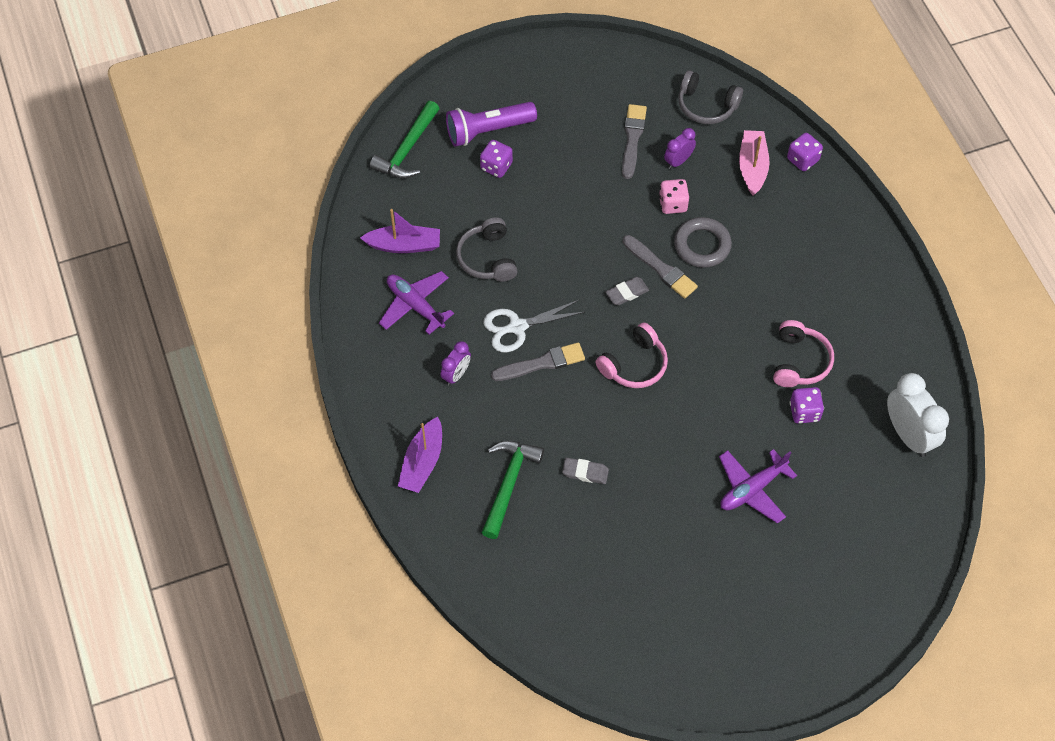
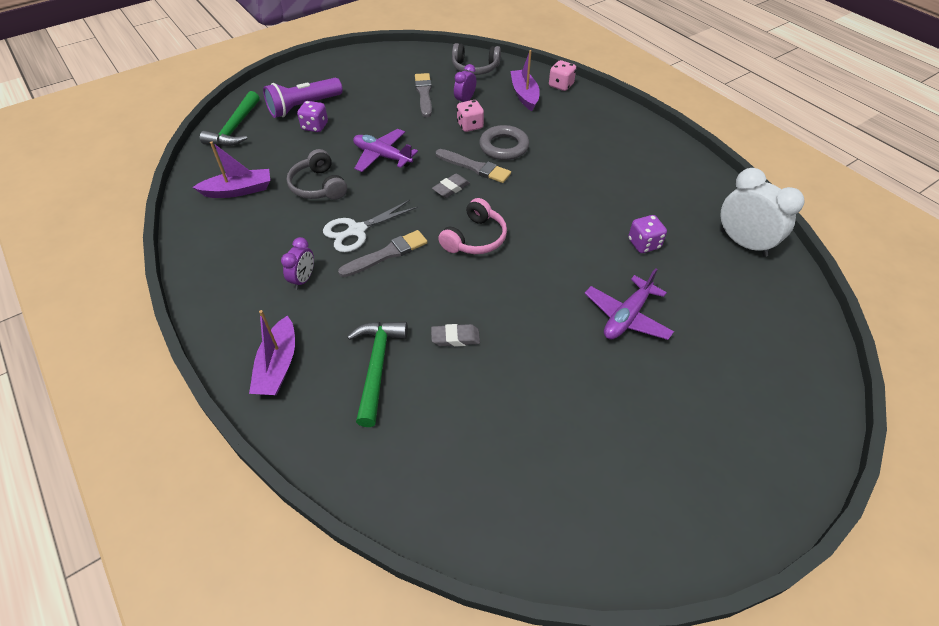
camera: 15 degrees left, 10 degrees down
(415, 305) = (254, 232): purple plane -> purple plane (382, 156)
(752, 167) = (524, 95): pink boat -> purple boat
(799, 361) = (621, 208): pink headphones -> none
(802, 160) = (561, 85): purple dice -> pink dice

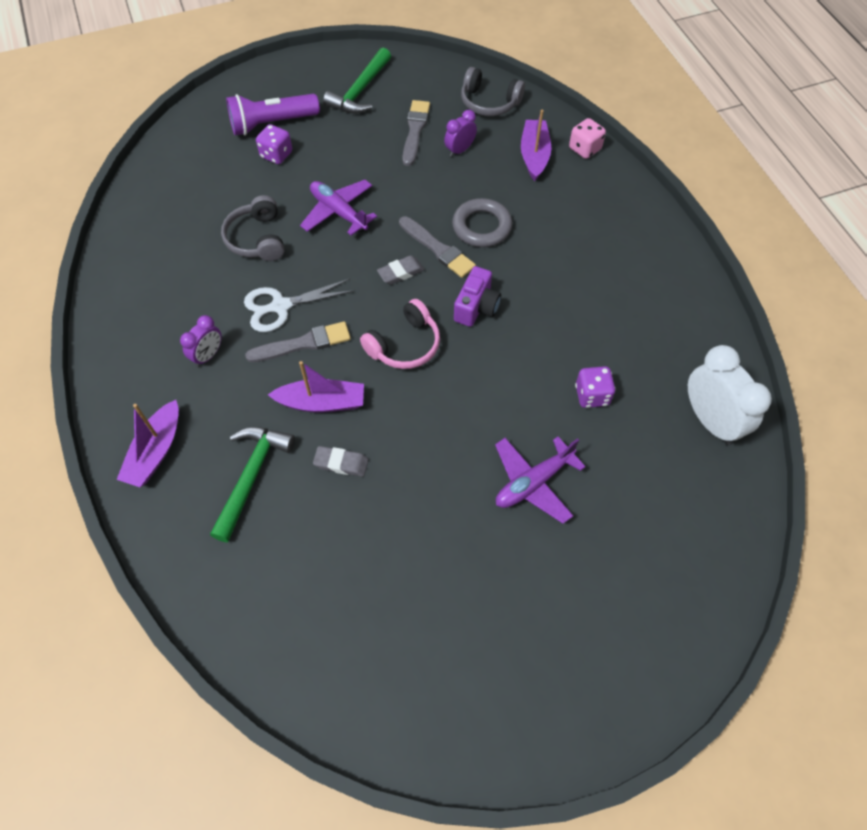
camera: 15 degrees right, 10 degrees up
(235, 128) = (189, 140): green hammer -> green hammer (360, 91)
(239, 190) = (172, 226): purple boat -> purple boat (322, 403)
(470, 126) = (453, 188): pink dice -> none
(523, 201) = (476, 307): none -> purple camera

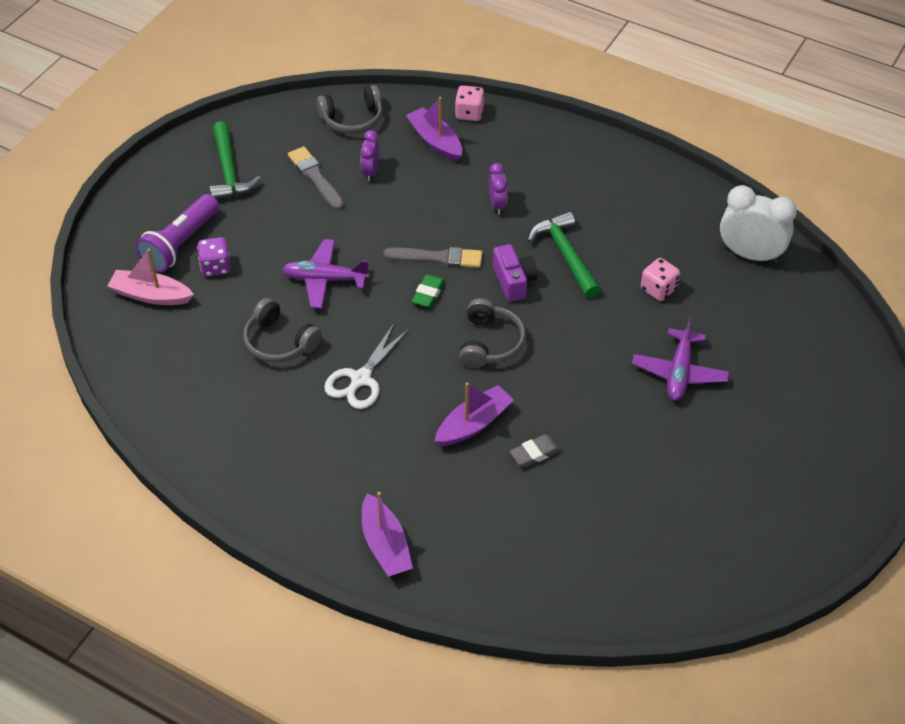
camera: 40 degrees left, 10 degrees down
(208, 355) = (344, 452): purple clock -> purple clock (497, 205)
(214, 148) = (151, 295): none -> pink boat
(251, 477) = (480, 508): green hammer -> green hammer (566, 255)
(303, 343) = (411, 393): grey brush -> none
(401, 272) = (428, 293): grey eraser -> green eraser
(404, 345) = (490, 343): pink headphones -> grey headphones
(481, 227) = (453, 220): grey ring -> none
(592, 395) = (658, 289): purple dice -> pink dice

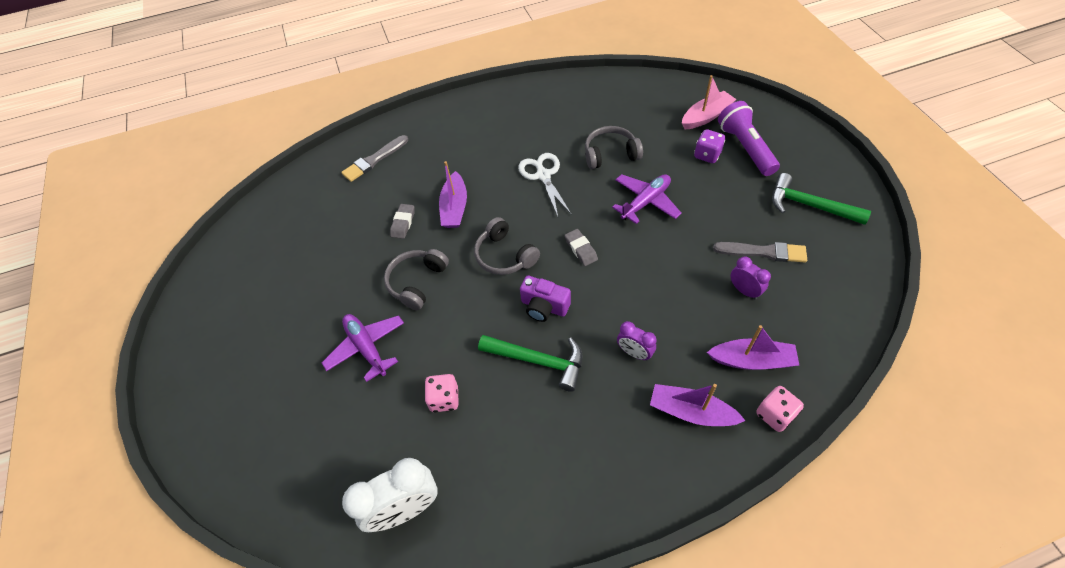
camera: 135 degrees right, 5 degrees up
(352, 119) = (826, 317): grey headphones -> grey headphones (417, 282)
(385, 545) = (426, 128): purple boat -> purple boat (691, 412)
(428, 293) = (581, 249): green eraser -> grey eraser
(438, 258) = (610, 276): grey brush -> grey brush (374, 160)

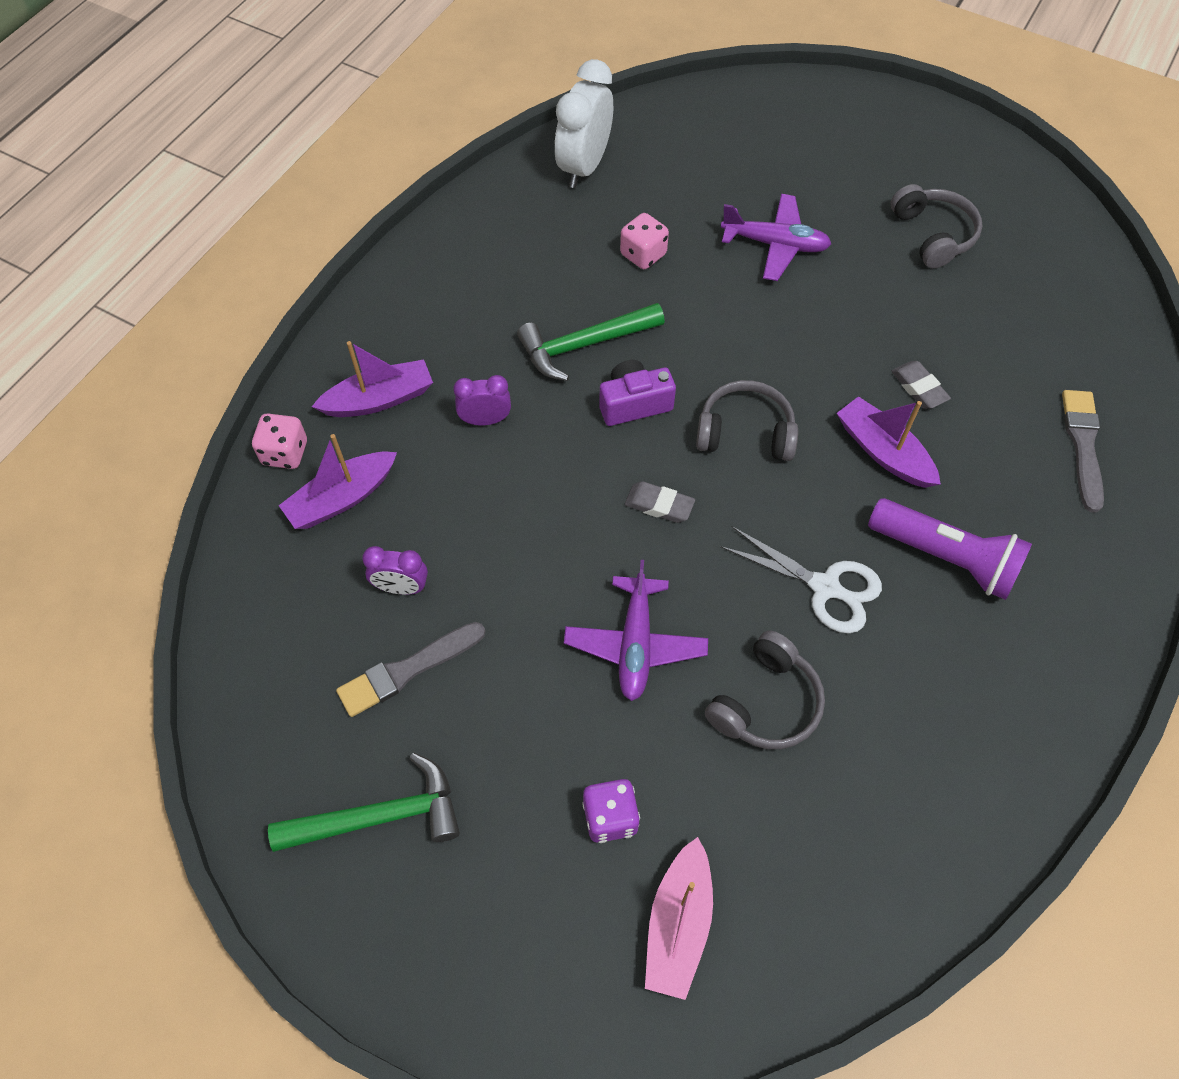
camera: 135 degrees right, 5 degrees up
(417, 282) = (808, 335): grey headphones -> grey headphones (933, 235)
(745, 148) = (557, 885): purple flashlight -> purple flashlight (946, 558)

